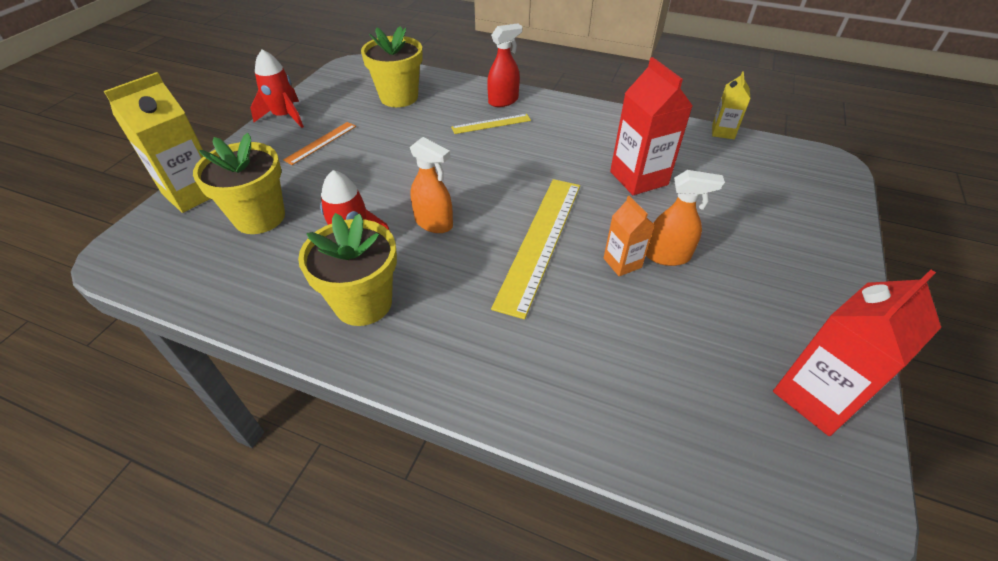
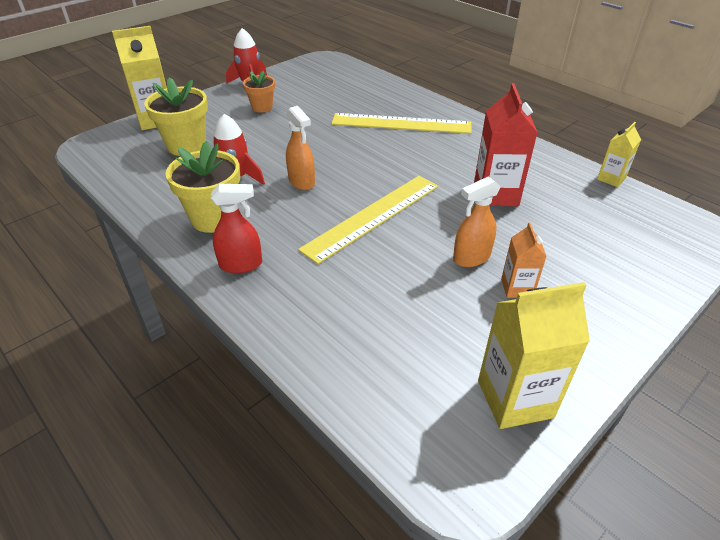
camera: 25 degrees right, 5 degrees down
(321, 142) = (262, 107): orange ruler -> orange flower pot
(399, 97) = (343, 88): yellow flower pot -> none
(491, 124) = (401, 124): yellow ruler -> yellow ruler, size x1.95
(503, 101) = (425, 109): red spray bottle -> red spray bottle (241, 264)
(622, 263) = (427, 251): orange carton -> orange carton (517, 288)
(667, 256) = (471, 258): orange spray bottle -> orange spray bottle turned 120 degrees clockwise
(816, 397) = (515, 399): red carton -> yellow carton

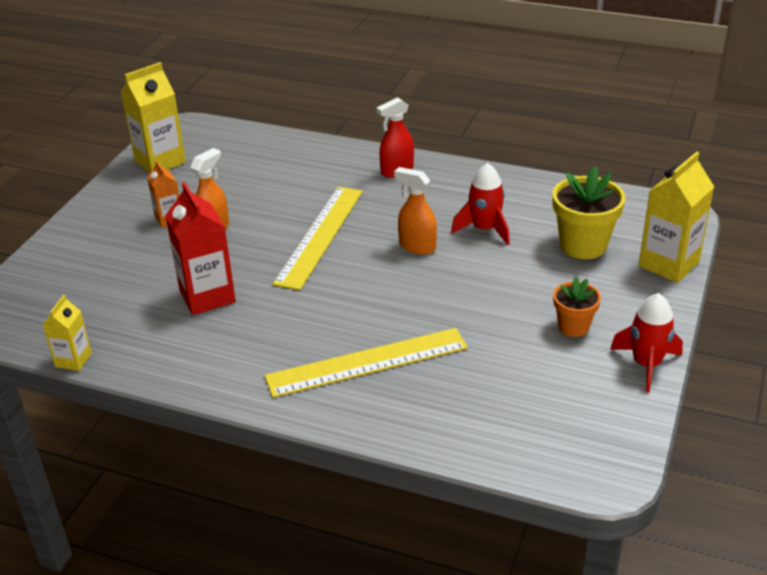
camera: 155 degrees right, 5 degrees down
(214, 218) = (458, 192): yellow flower pot -> none

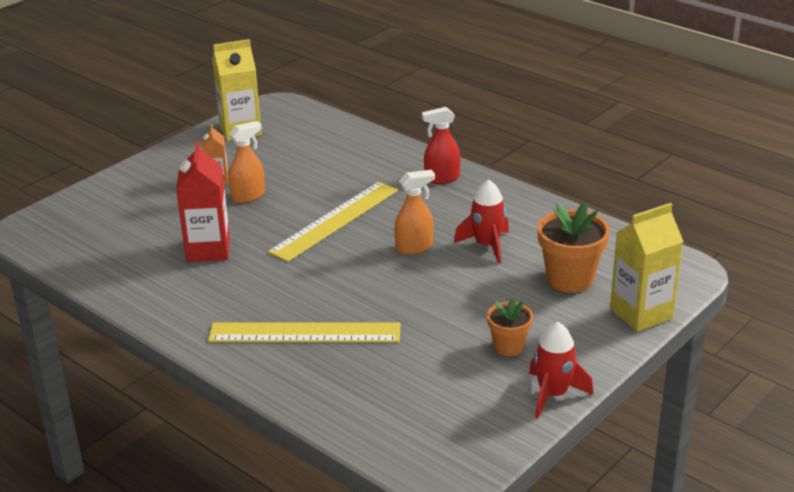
camera: 20 degrees right, 5 degrees down
(73, 360) = (72, 275): yellow carton -> none
(417, 246) = (414, 247): orange spray bottle -> orange spray bottle turned 105 degrees clockwise
(583, 245) = (570, 279): yellow flower pot -> orange flower pot

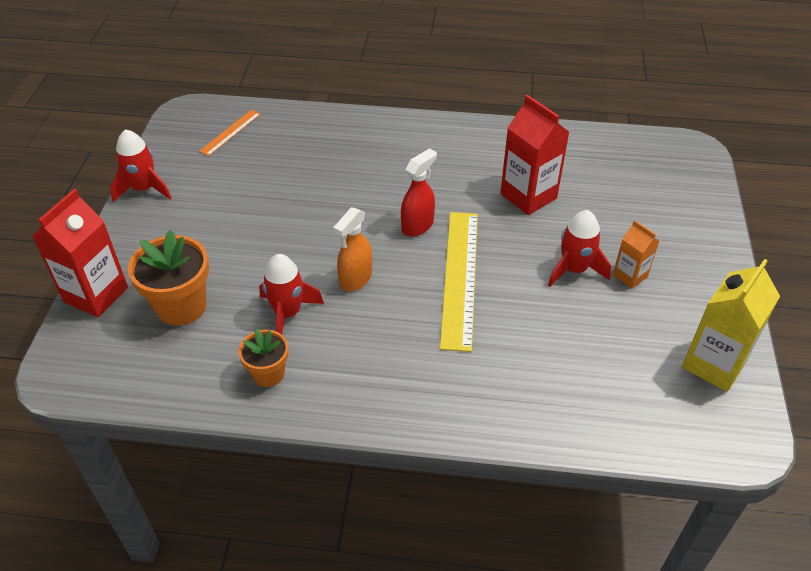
camera: 145 degrees right, 15 degrees up
(248, 196) = (574, 269): orange spray bottle -> red rocket
(305, 333) = (367, 160): yellow ruler -> none
(416, 424) = (230, 132): none -> orange ruler
(441, 178) = (410, 395): red spray bottle -> red spray bottle (417, 225)
(508, 347) = (200, 213): orange flower pot -> orange flower pot (268, 374)
(641, 313) = (96, 294): yellow carton -> red carton

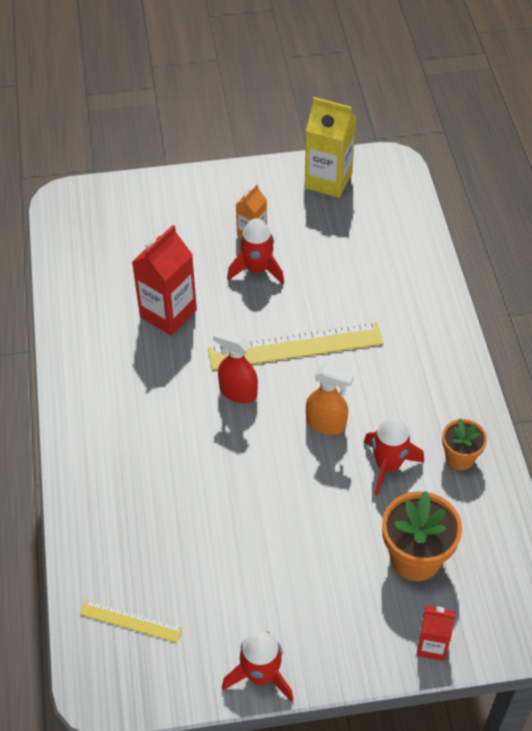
camera: 105 degrees left, 5 degrees up
(96, 294) = (432, 645): red carton -> red carton, size x0.56
(230, 132) = (130, 621): orange ruler -> yellow ruler

